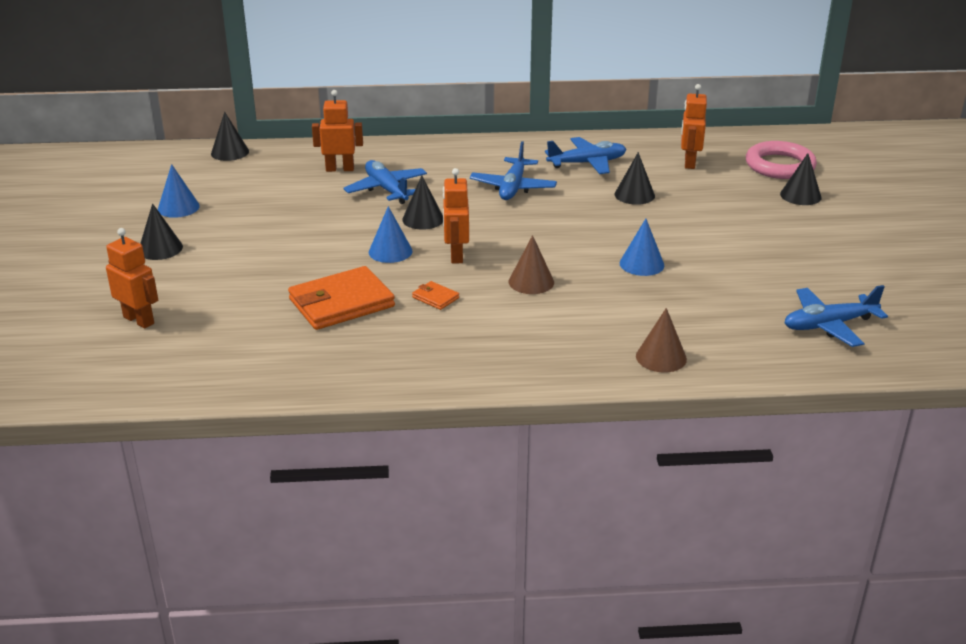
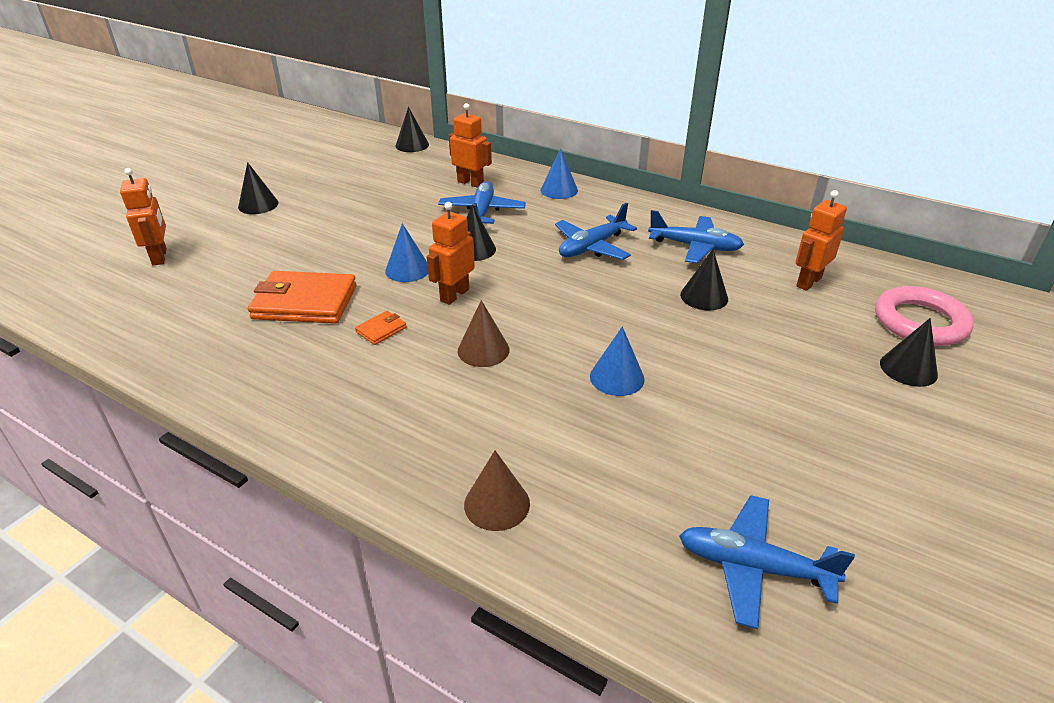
camera: 35 degrees right, 5 degrees up
(178, 207) = (317, 177): blue cone -> blue cone (559, 190)
(435, 298) = (381, 330): orange wallet -> orange wallet turned 60 degrees clockwise

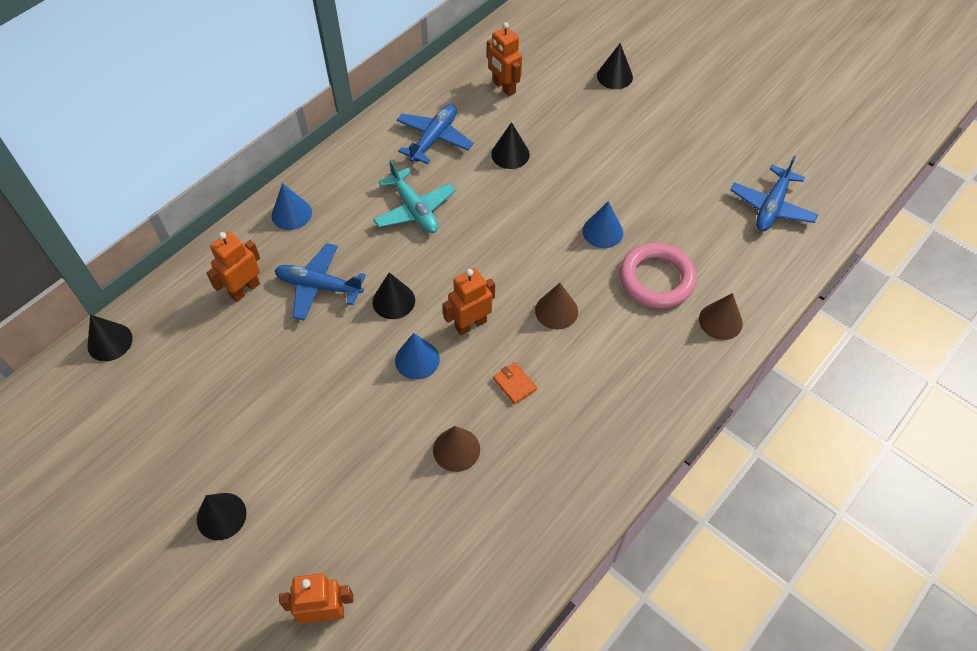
camera: 80 degrees left, 20 degrees up
(305, 302) = (456, 449): orange wallet -> brown cone
(454, 295) = (470, 324): orange robot -> orange robot turned 105 degrees clockwise
(592, 247) = (414, 209): blue plane -> turquoise plane
(920, 322) = (566, 49): pink ring -> pink ring (656, 279)

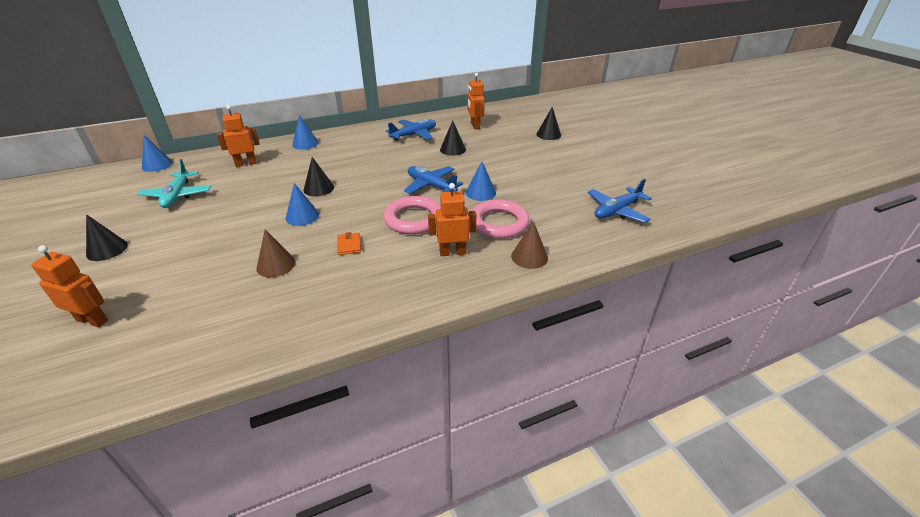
camera: 25 degrees right, 20 degrees down
(110, 342) = (157, 165): black cone -> blue cone
(319, 286) = (285, 172): blue plane -> blue plane (431, 186)
(414, 209) = (373, 157): turquoise plane -> turquoise plane (177, 195)
(470, 324) = (352, 210): orange robot -> orange robot (452, 252)
(556, 311) = (413, 219): brown cone -> pink ring

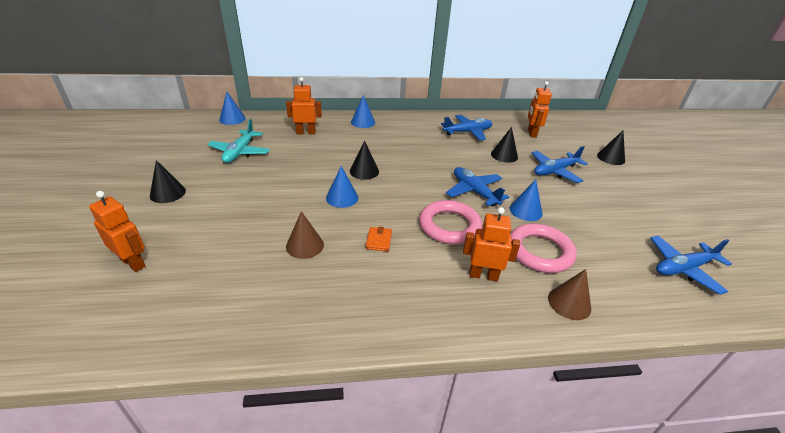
camera: 15 degrees right, 0 degrees up
(501, 155) = (555, 171): none -> blue plane

